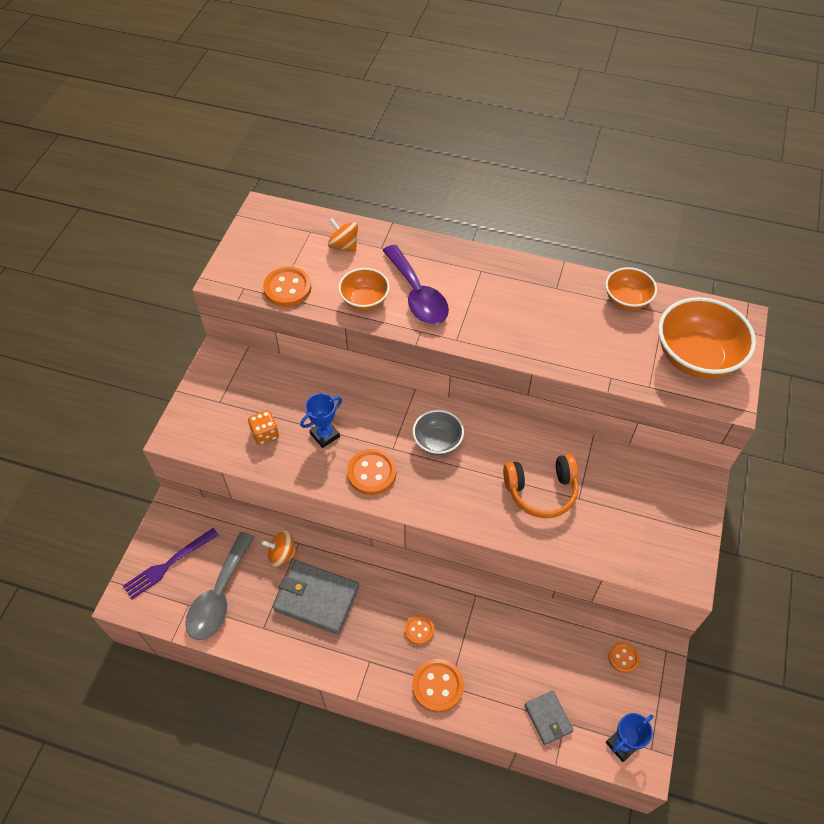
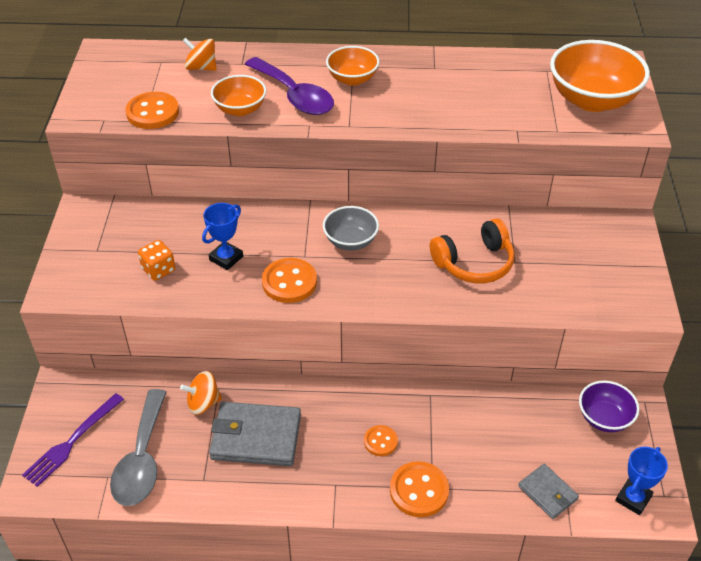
camera: 15 degrees left, 10 degrees down
(623, 658) = (604, 418): orange button -> purple bowl
(626, 300) = (507, 66): orange bowl -> orange bowl (352, 79)

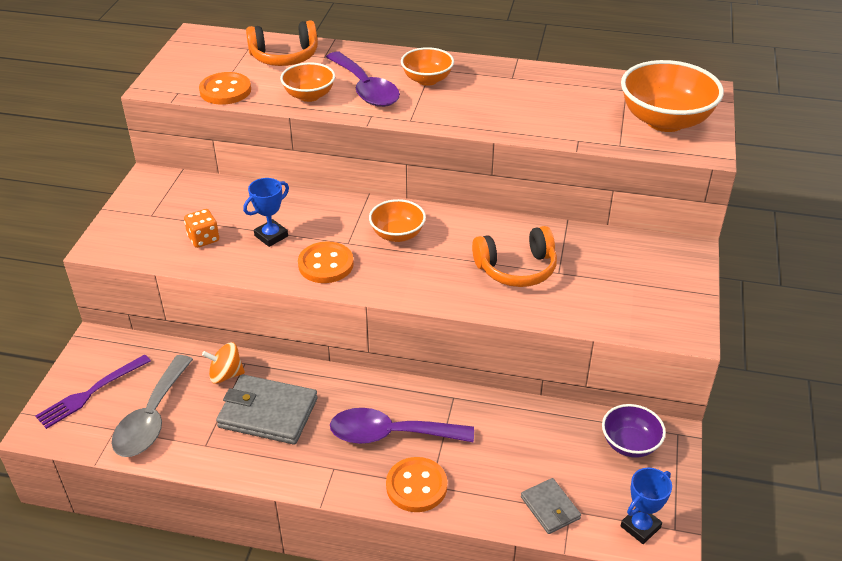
camera: 10 degrees right, 5 degrees down
(201, 67) = (284, 57): orange spinning top -> orange headphones
(350, 241) = (397, 234): grey bowl -> orange bowl
(380, 441) = (390, 434): orange button -> purple spoon

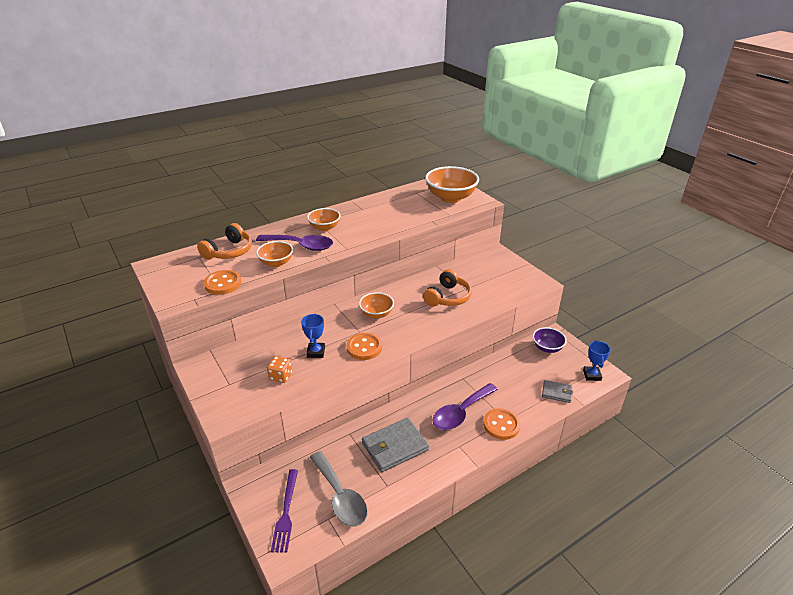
camera: 45 degrees left, 5 degrees down
(226, 375) = (348, 446): orange spinning top -> none

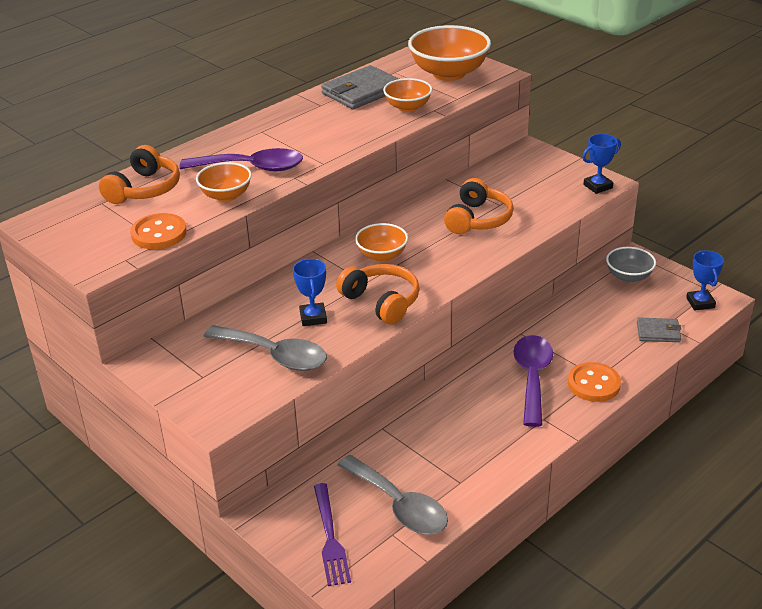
camera: 10 degrees left, 0 degrees up
(281, 376) = (275, 355): orange dice -> grey spoon
(324, 228) = (276, 138): orange bowl -> orange bowl (408, 107)
(364, 347) = (382, 302): orange button -> orange headphones
(395, 447) = (454, 434): grey wallet -> grey wallet (362, 92)
(461, 413) = (532, 377): purple spoon -> purple spoon turned 150 degrees clockwise
(534, 285) = (598, 186): none -> blue trophy
(547, 348) = (628, 276): purple bowl -> grey bowl

